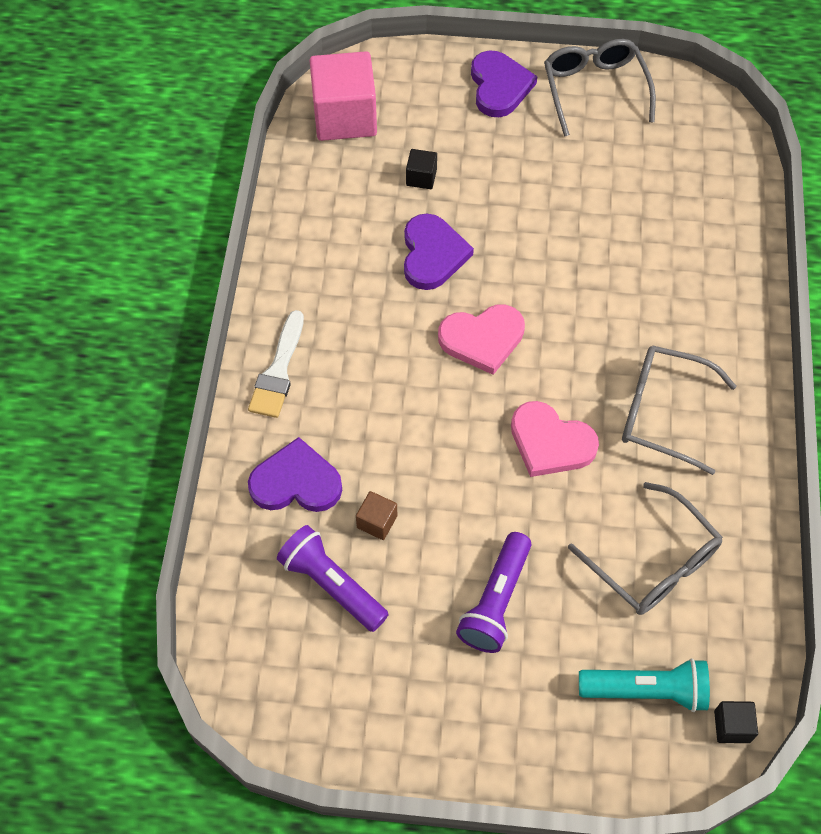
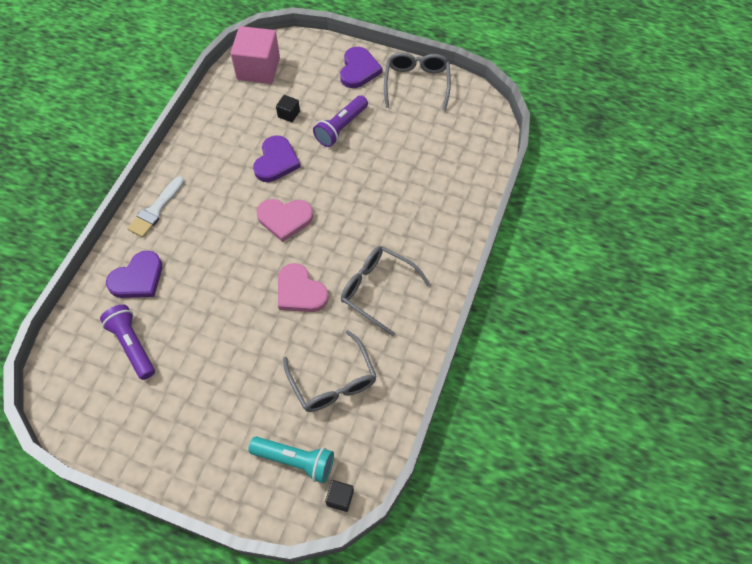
camera: 15 degrees right, 0 degrees up
(296, 482) = (138, 278): purple heart -> purple heart turned 120 degrees clockwise
(377, 522) = (175, 314): brown cube -> none
(496, 601) = (226, 380): purple flashlight -> purple flashlight (341, 127)

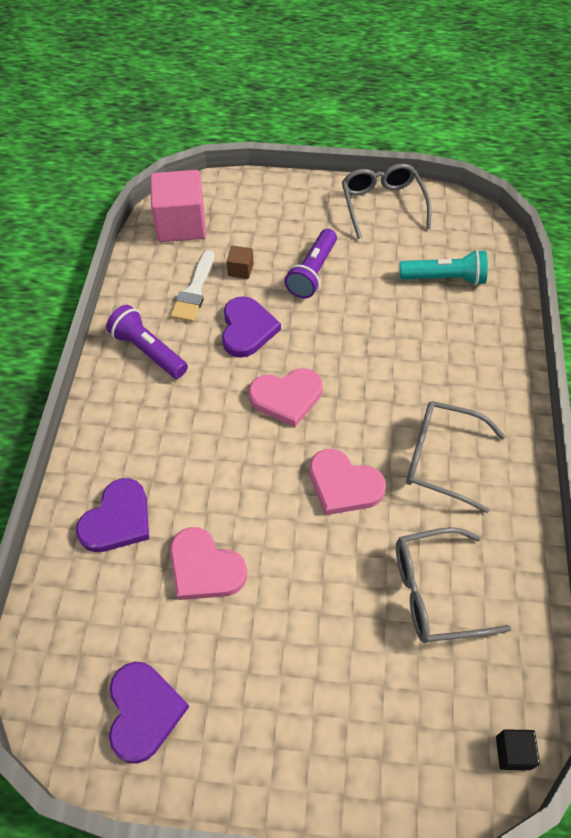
camera: 15 degrees left, 5 degrees down
(132, 345) = (143, 614): purple flashlight -> purple flashlight (148, 351)
(155, 210) = (110, 424): white brush -> white brush (194, 291)
(184, 325) = (205, 568): none -> pink heart
(289, 114) = (240, 270): black cube -> brown cube
(295, 460) = (430, 716): turquoise flashlight -> turquoise flashlight (444, 279)
(333, 381) = (435, 592): grey glasses -> grey glasses turned 120 degrees clockwise
(359, 70) = (306, 202): purple heart -> purple heart (143, 712)

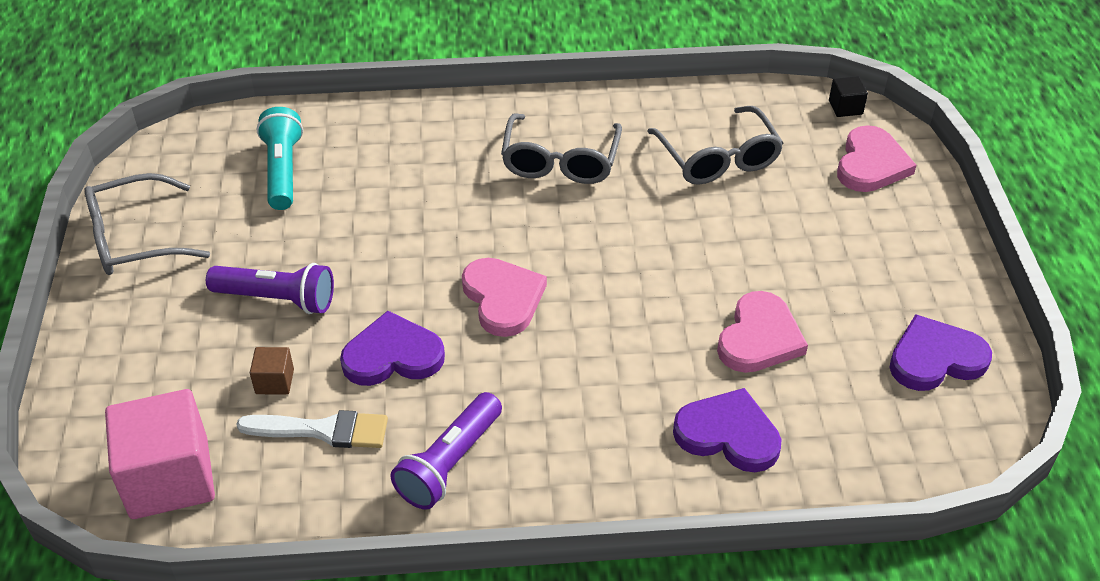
camera: 100 degrees left, 10 degrees down
(343, 485) = (615, 234): pink heart -> pink heart (871, 164)

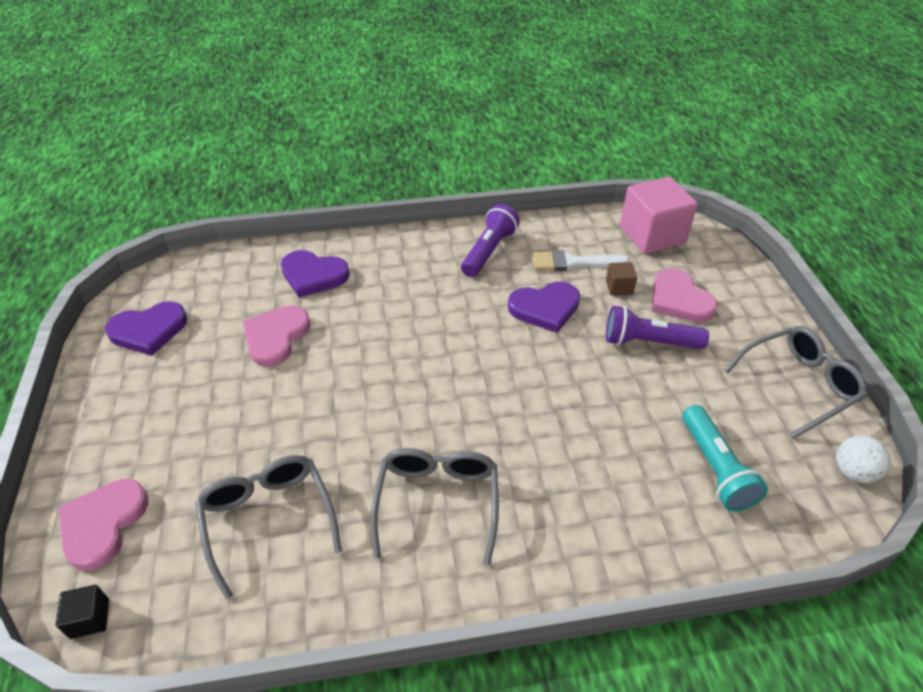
camera: 175 degrees right, 0 degrees up
(152, 160) = (853, 471): none -> white ball
(503, 298) = (473, 354): pink heart -> pink heart (679, 300)

